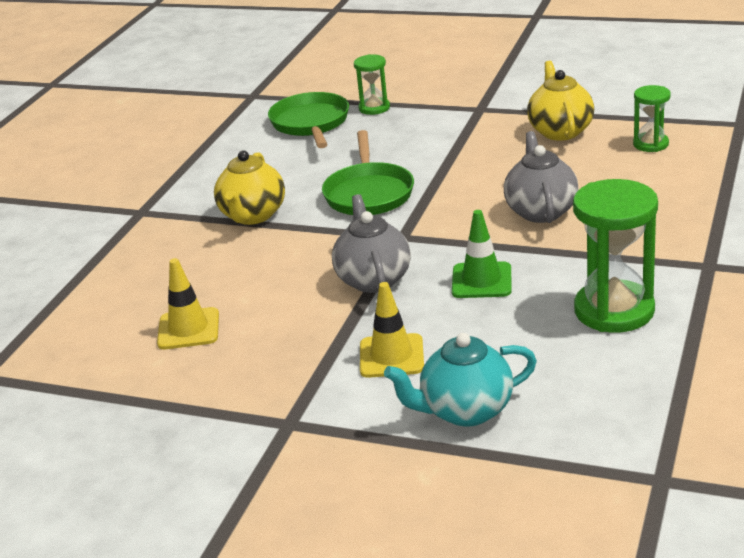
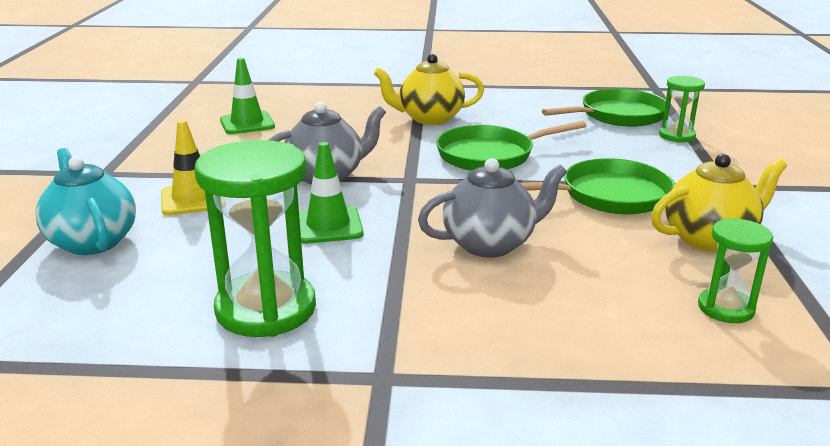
camera: 70 degrees right, 5 degrees down
(188, 329) = (247, 123): yellow traffic cone -> green traffic cone
(477, 154) = (608, 196): none -> green pan

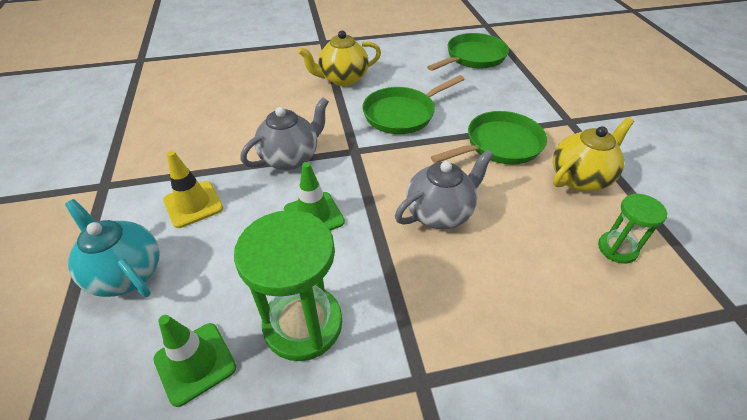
camera: 15 degrees left, 20 degrees up
(247, 123) = (203, 105): green traffic cone -> green traffic cone (195, 363)
(677, 136) = (519, 74): green hourglass -> none

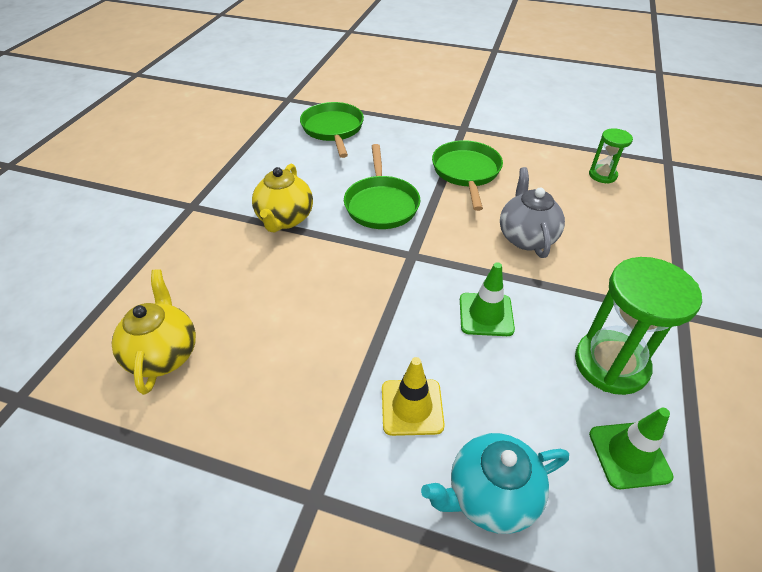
camera: 60 degrees left, 0 degrees up
(290, 158) = (389, 303): grey teapot -> none
(580, 178) = (528, 155): yellow teapot -> yellow teapot (164, 354)

